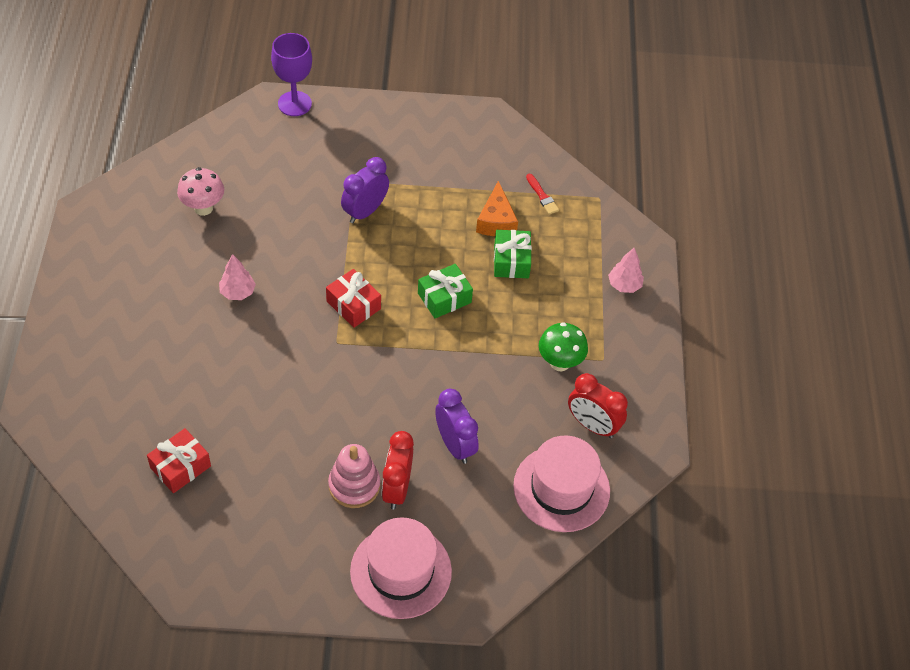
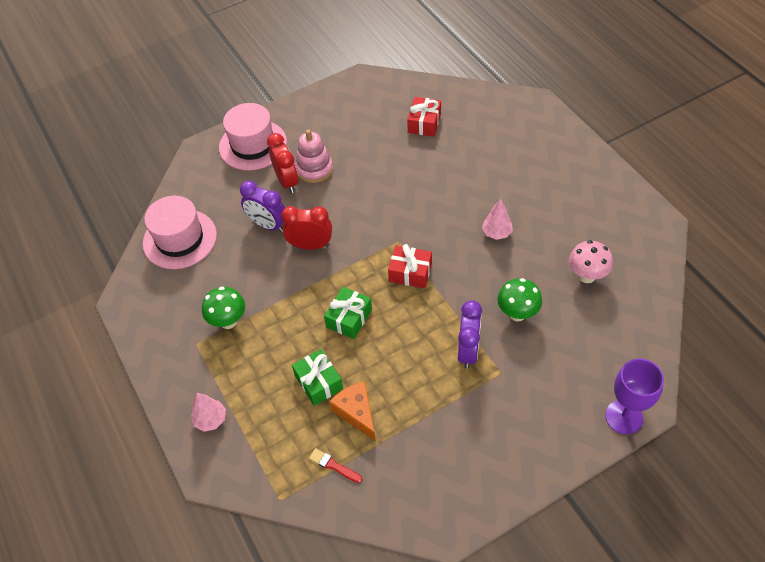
camera: 155 degrees right, 0 degrees up
(295, 215) = (517, 313): none -> green mushroom
(592, 425) = (179, 290): red clock -> red clock (310, 245)

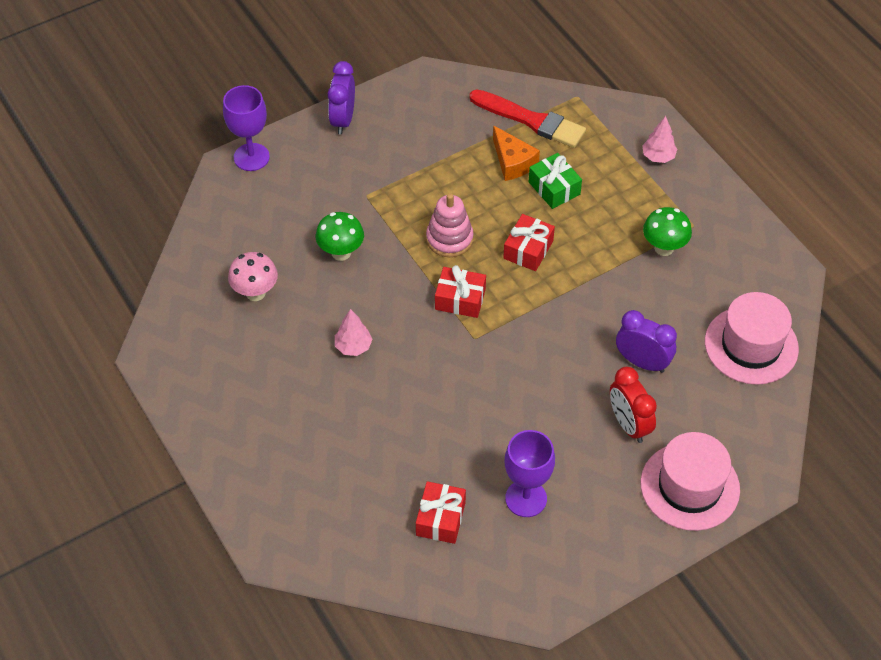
camera: 175 degrees right, 0 degrees up
(310, 245) = (583, 334): red clock -> none
(314, 169) = (593, 443): pink stacking toy -> pink stacking toy (449, 239)
(333, 466) = (531, 120): red brush -> red brush, size x2.26
(349, 318) = (528, 249): green gift -> red gift
(366, 135) = (526, 498): none -> purple goblet
(468, 351) = (398, 216): purple clock -> purple clock (343, 120)

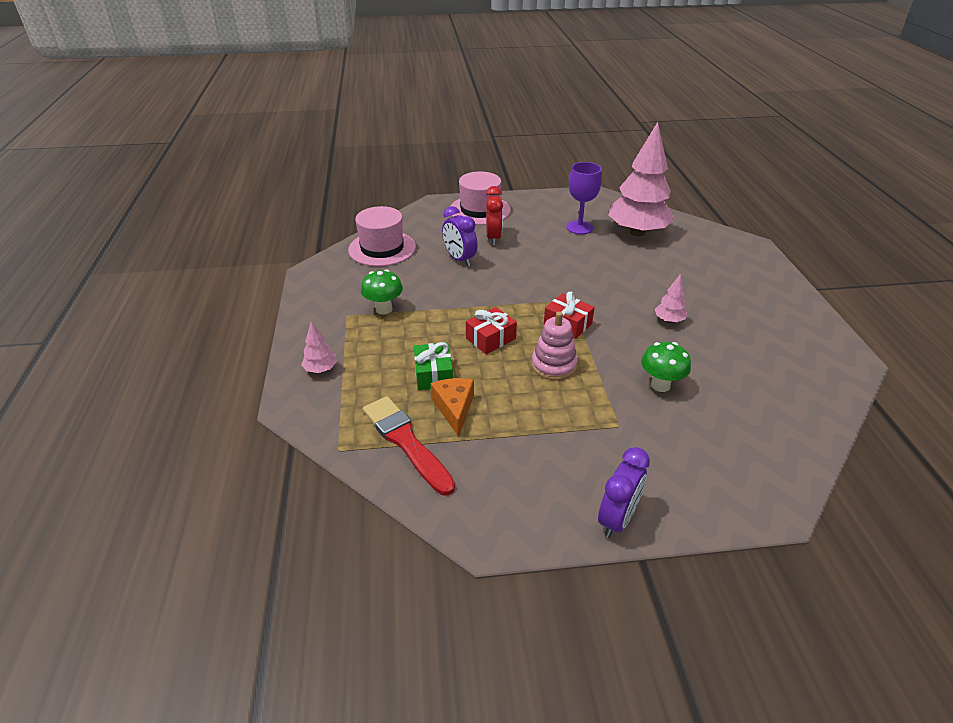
camera: 155 degrees left, 15 degrees down
(251, 157) = (744, 511): purple goblet -> none
(255, 293) = (751, 378): pink mushroom -> none
(440, 518) = (637, 232): red gift -> pink tree

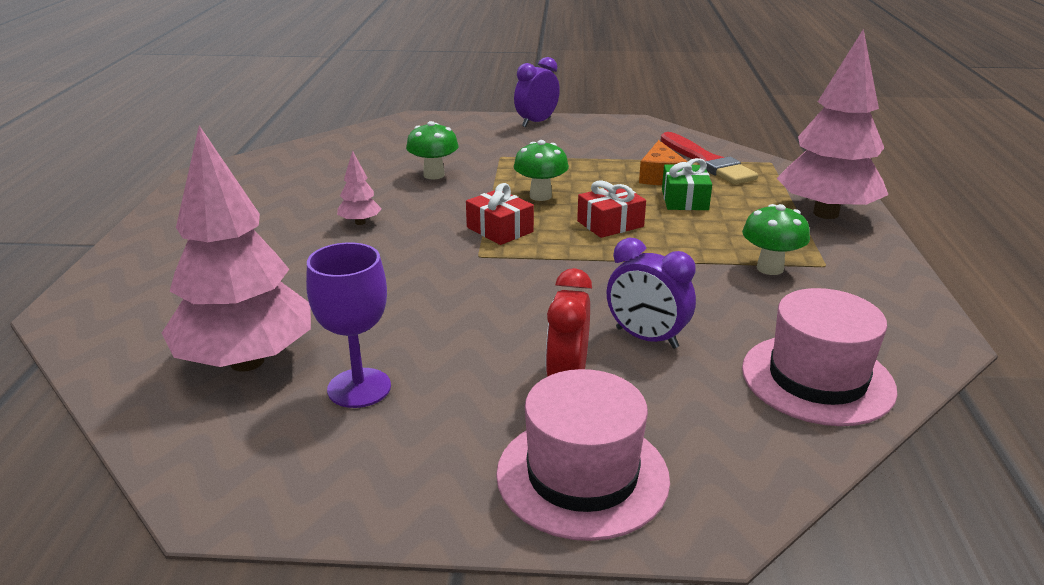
camera: 170 degrees left, 10 degrees down
(321, 369) = (826, 213): pink tree -> pink tree, size x2.42
(459, 259) = (646, 338): purple clock -> purple clock turned 150 degrees clockwise
(553, 366) = (540, 196): pink stacking toy -> green mushroom

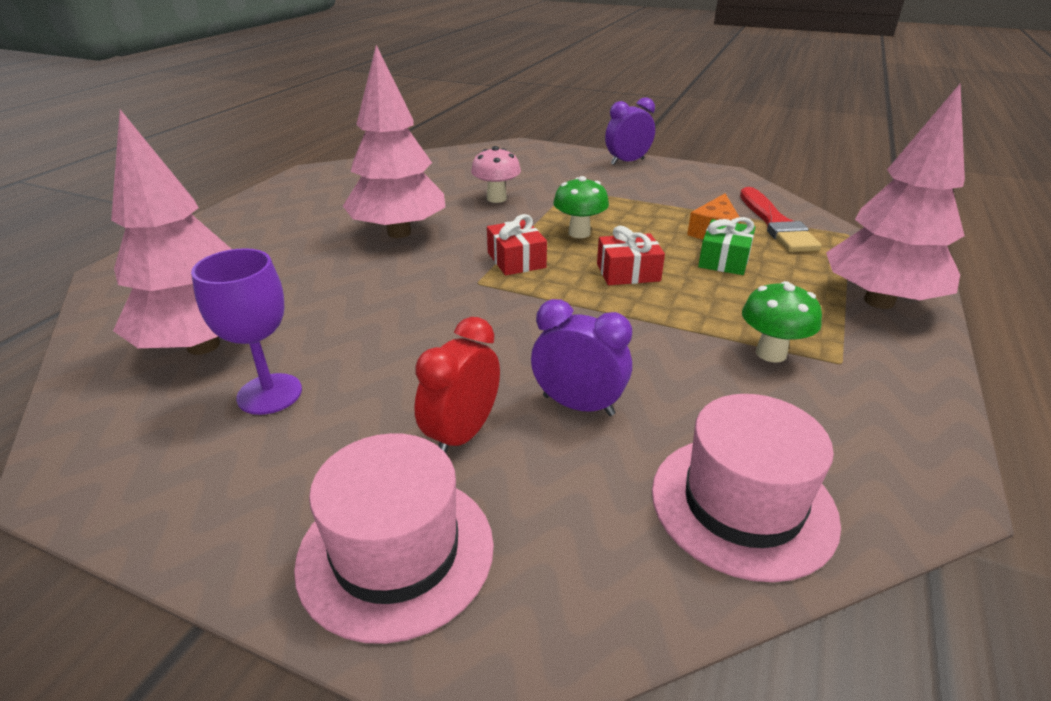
camera: 20 degrees right, 5 degrees up
(360, 222) = (399, 232): pink tree -> pink tree, size x2.42
(434, 175) = (496, 198): green mushroom -> pink mushroom
(646, 338) = (578, 405): purple clock -> purple clock turned 150 degrees clockwise

